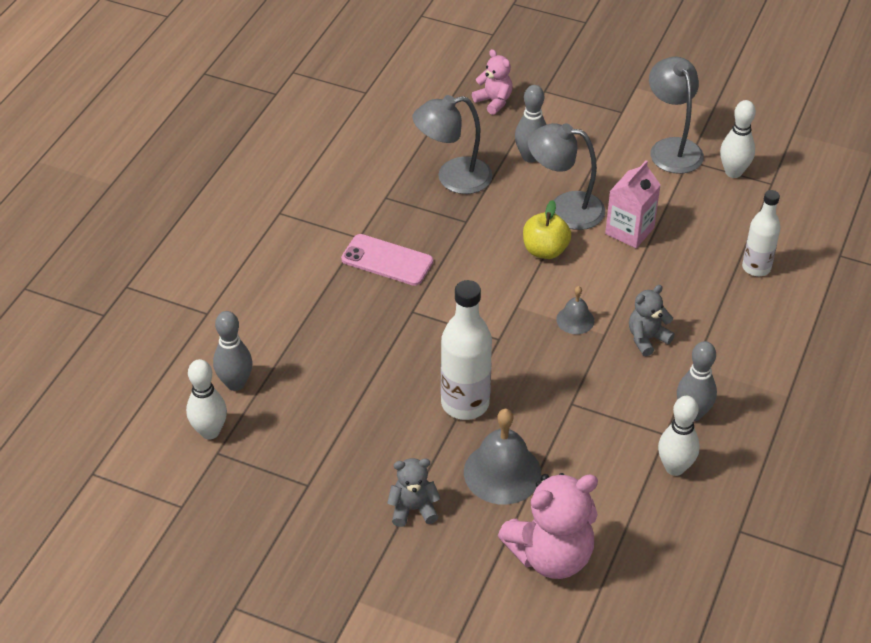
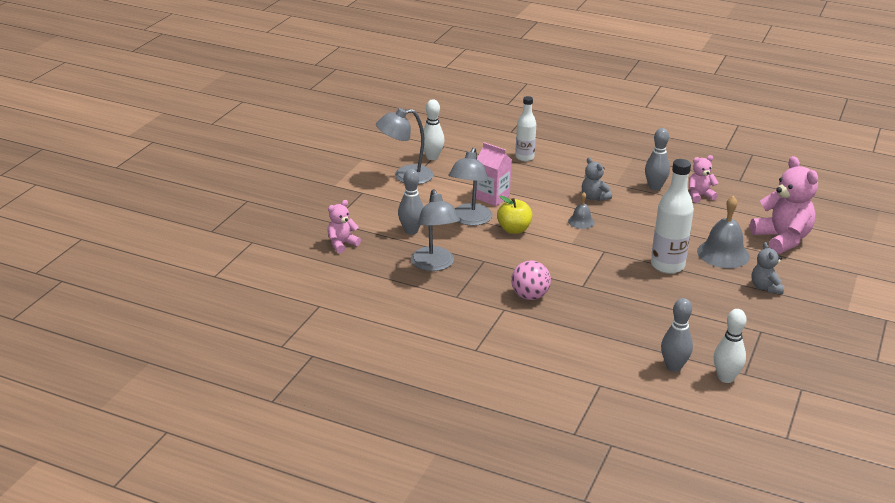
camera: 90 degrees left, 15 degrees down
(387, 260) = (529, 296): pink phone -> pink ball
(675, 467) = (699, 196): white bowling pin -> pink teddy bear

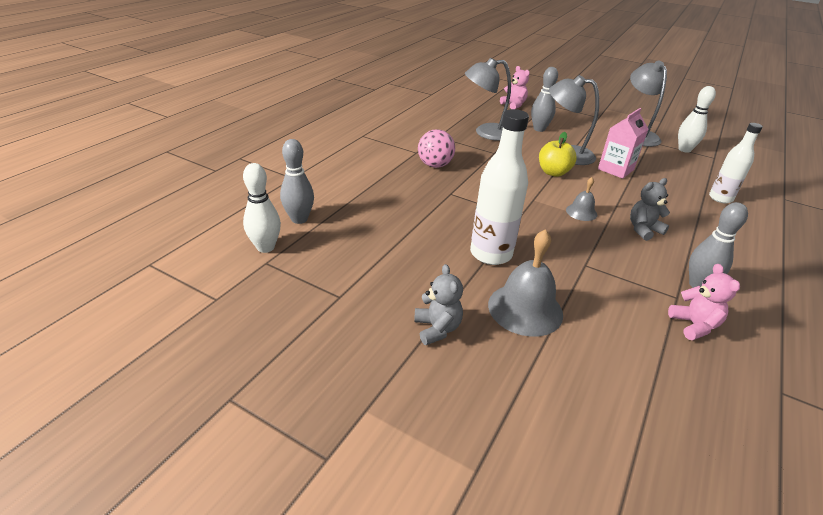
camera: 95 degrees right, 5 degrees up
(765, 288) = (437, 329): grey teddy bear -> grey teddy bear turned 75 degrees clockwise
(782, 239) = (580, 391): pink teddy bear -> none

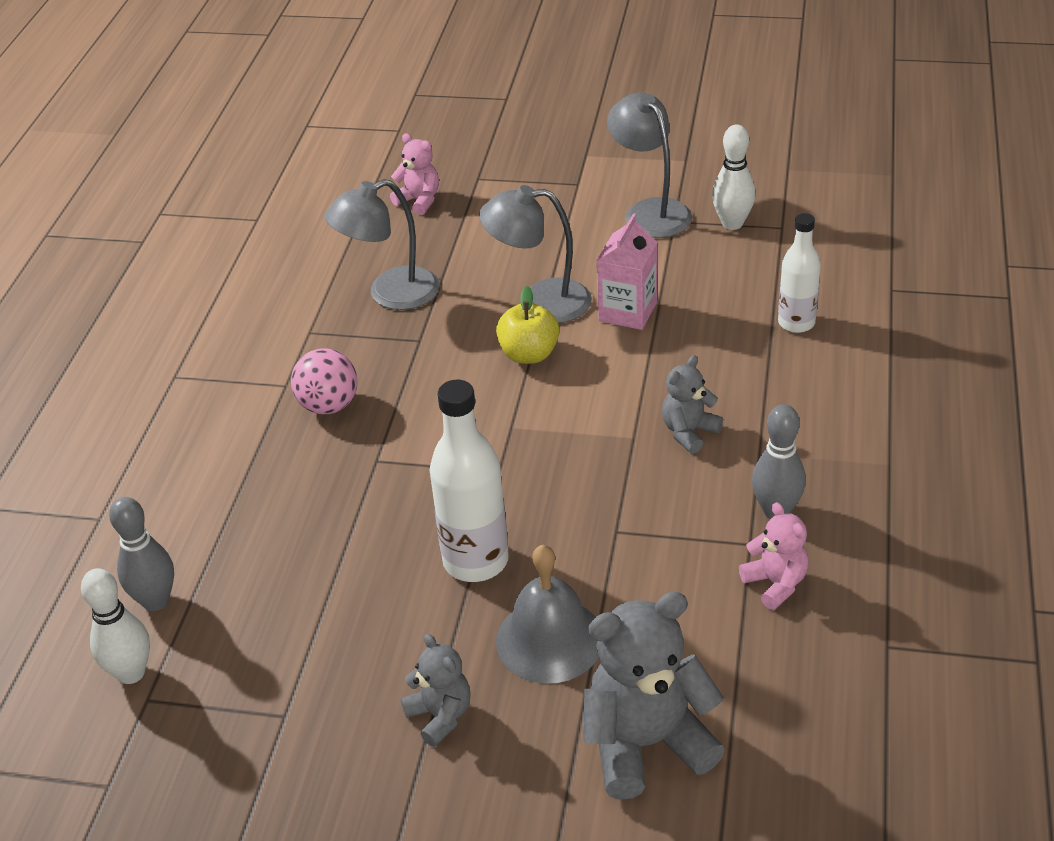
camera: 15 degrees left, 5 degrees up
(539, 129) = (480, 252): grey bowling pin -> none
(578, 395) = (646, 743): none -> grey teddy bear
(581, 212) = (591, 428): grey bell -> none

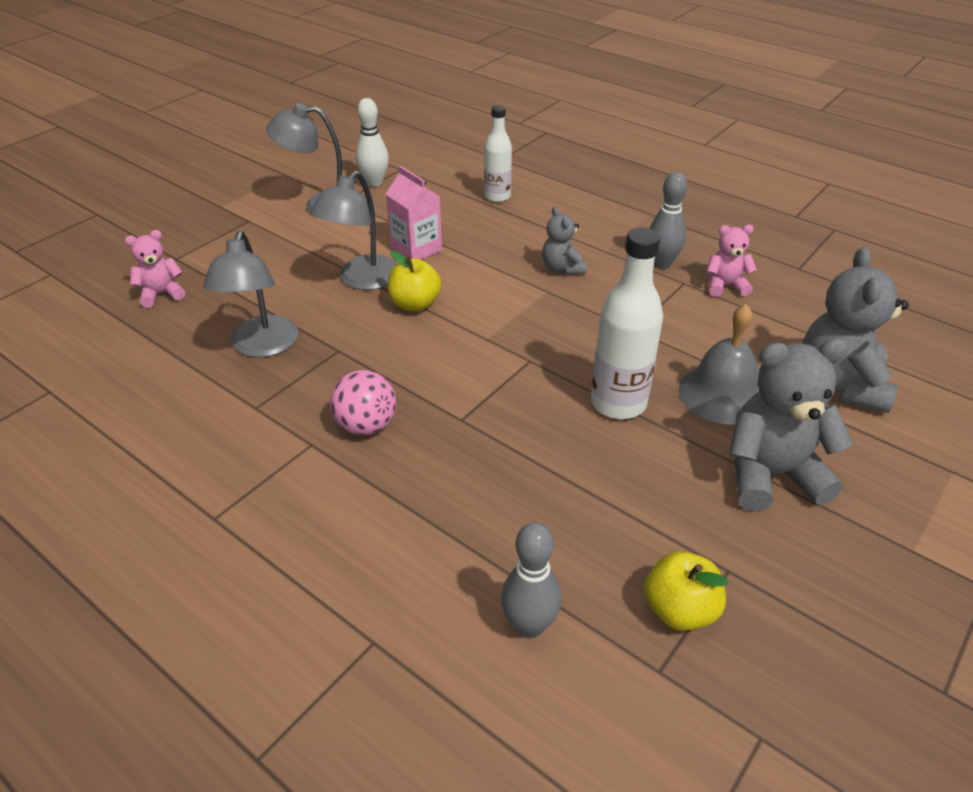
camera: 65 degrees left, 0 degrees up
(131, 673) = (617, 674): white bowling pin -> none
(218, 693) = (679, 610): none -> yellow apple
(440, 715) = (771, 474): grey teddy bear -> grey teddy bear, size x1.86

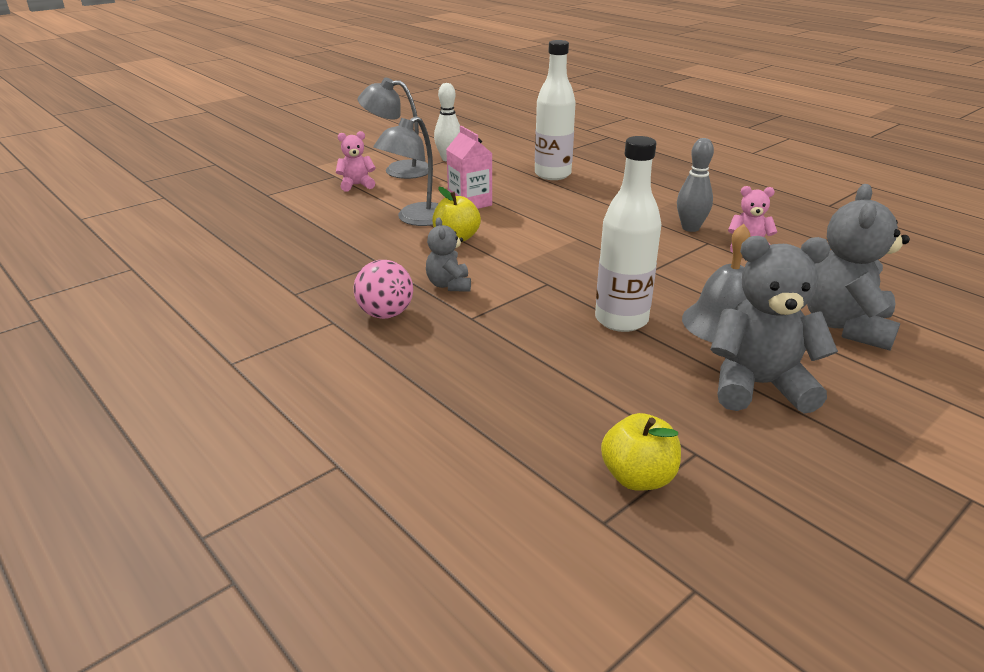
camera: 10 degrees right, 10 degrees down
(161, 294) = (246, 215): pink teddy bear -> pink teddy bear (356, 185)
(262, 346) = (315, 255): grey lamp -> none
(497, 196) = (552, 174): white bottle -> white bottle, size x1.55
(529, 625) = (486, 471): grey bowling pin -> none
(562, 268) = (596, 224): grey teddy bear -> grey teddy bear (449, 285)

